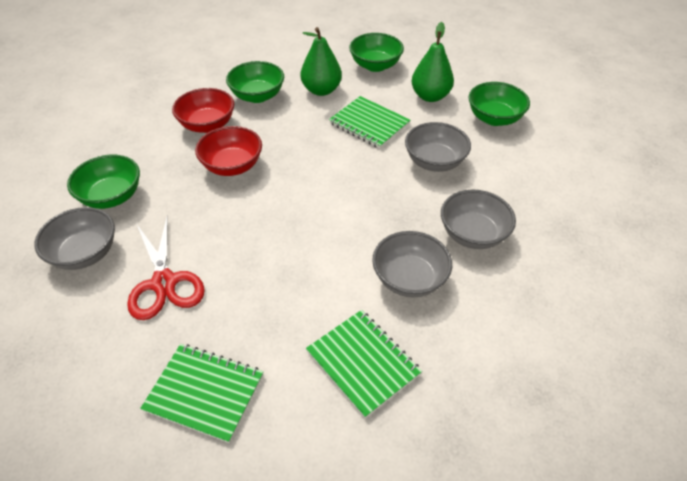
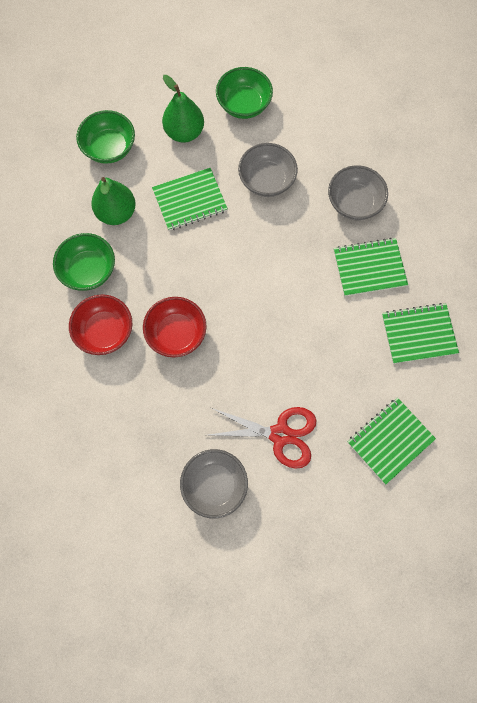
camera: 60 degrees left, 25 degrees up
(112, 196) = (156, 445): green bowl -> none
(409, 279) = (369, 268): grey bowl -> green notebook

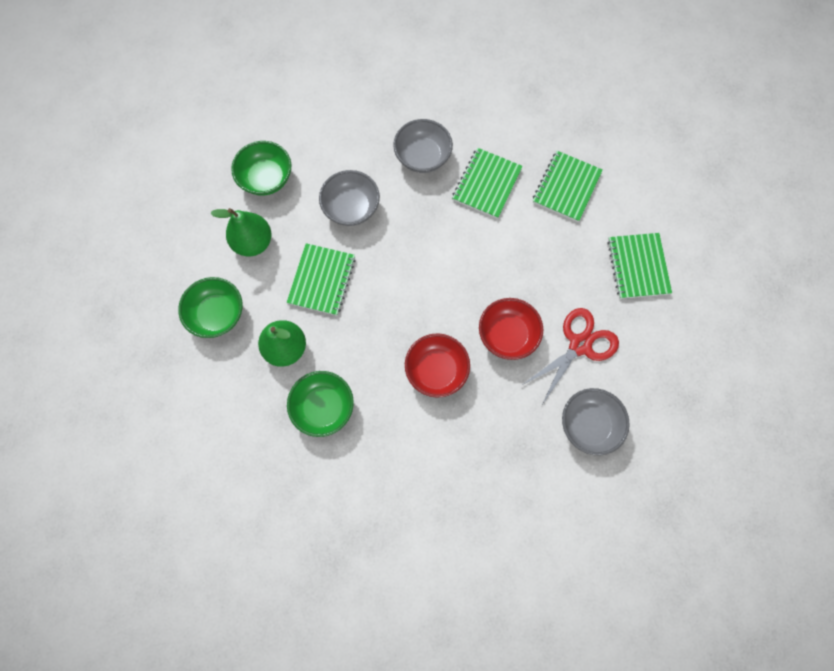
camera: 55 degrees left, 0 degrees up
(105, 331) = (391, 429): red bowl -> red bowl (507, 335)

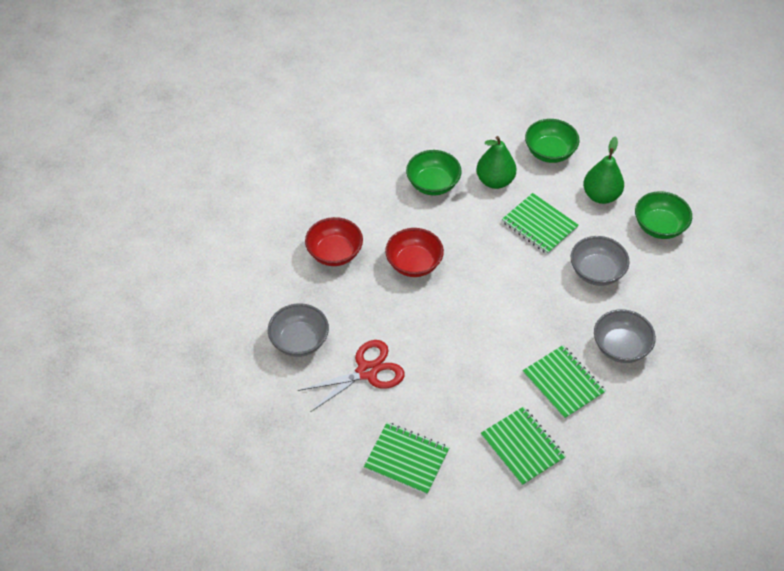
camera: 120 degrees right, 20 degrees down
(507, 335) = (410, 325): red bowl -> red bowl (334, 253)
(579, 345) = (367, 371): red scissors -> red scissors turned 105 degrees counterclockwise

